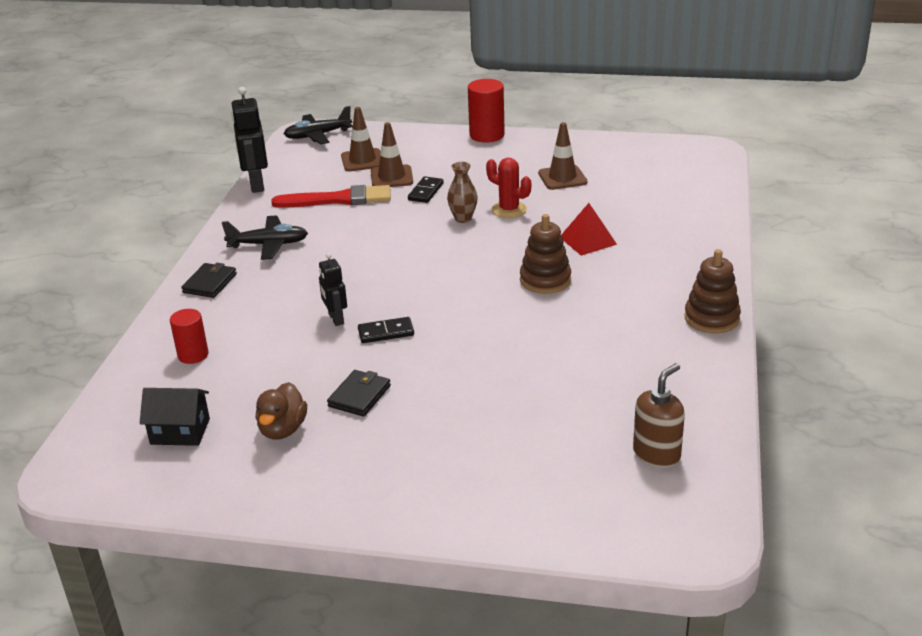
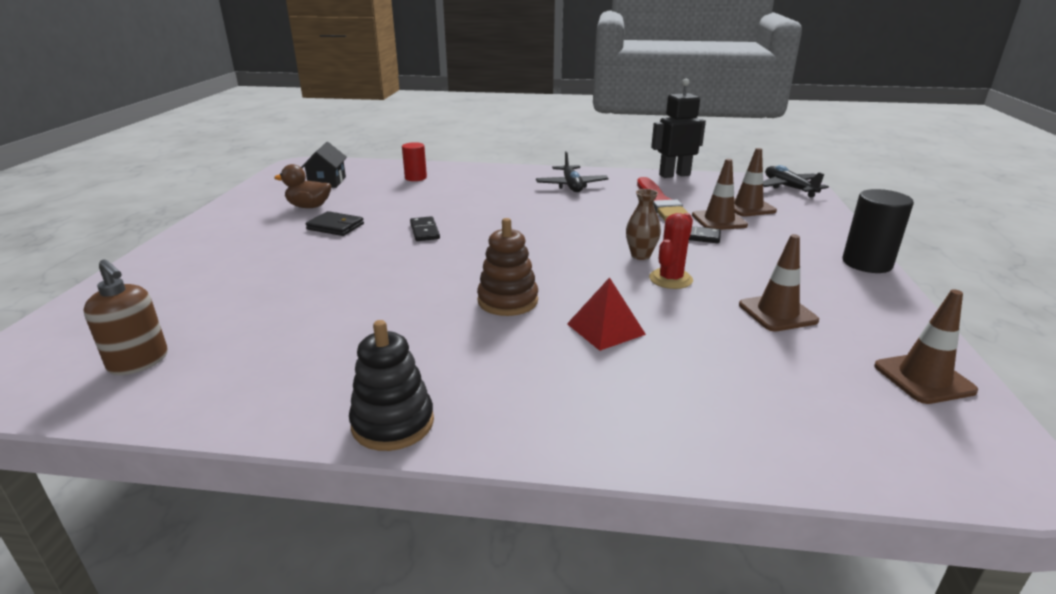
camera: 85 degrees right, 5 degrees down
(210, 283) = (511, 174): black wallet -> none
(336, 319) = (451, 213): black robot -> none
(487, 135) = (867, 263): red cylinder -> black cylinder
(636, 150) = (923, 378): none -> brown traffic cone
(711, 318) = (393, 423): brown stacking toy -> black stacking toy

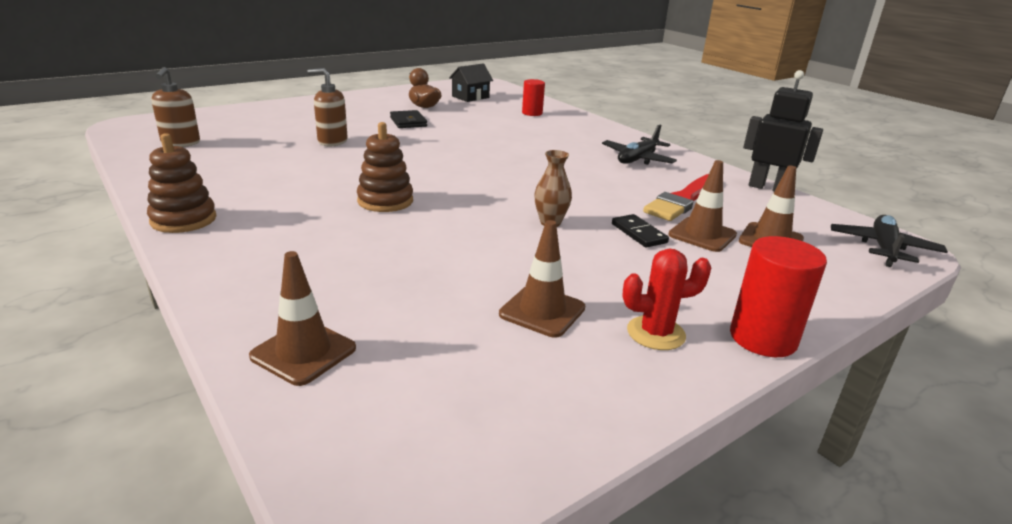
camera: 45 degrees right, 0 degrees up
(316, 276) = (332, 141): none -> brown soap dispenser
(393, 423) = (183, 220): black stacking toy -> brown stacking toy
(425, 231) = (449, 144): black domino -> none
(605, 329) = (393, 245): red pyramid -> none
(670, 279) = (526, 246): red cactus -> red cactus (656, 333)
(867, 263) = (763, 338): black cylinder -> red cylinder
(923, 378) = (521, 425): brown traffic cone -> brown traffic cone (303, 352)

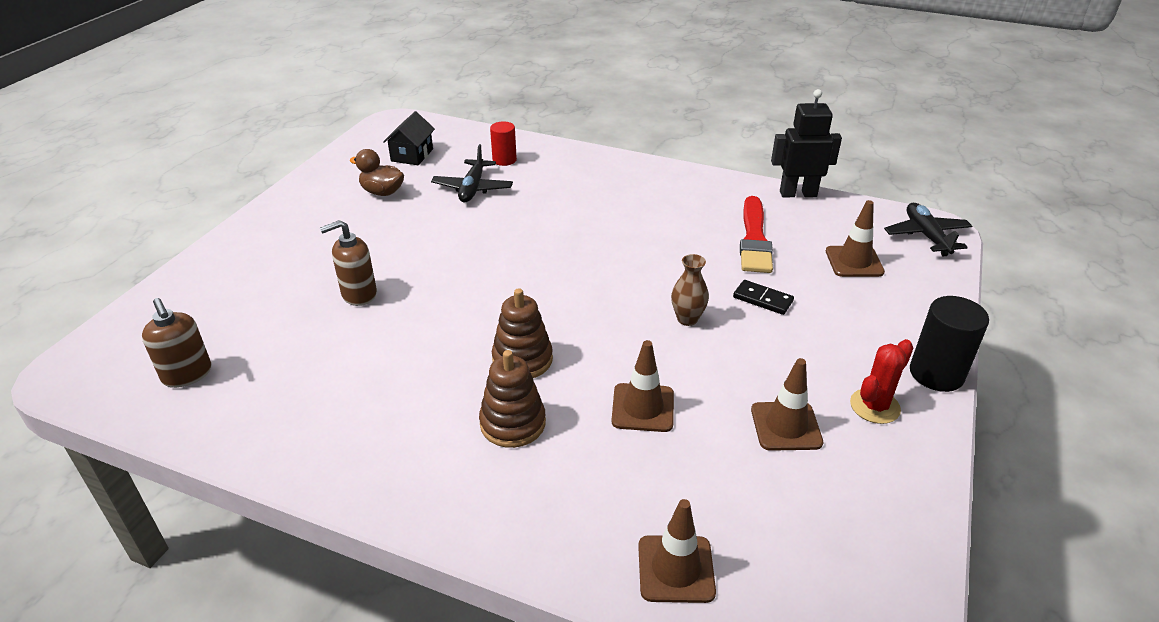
camera: 30 degrees left, 10 degrees up
(183, 220) = (366, 484): brown stacking toy -> brown stacking toy (513, 423)
(408, 122) = (398, 226): black wallet -> none
(637, 159) = (667, 196): black plane -> black plane (473, 188)
(702, 235) = (806, 278): brown traffic cone -> brown traffic cone (643, 408)
(763, 338) = (936, 374): red cylinder -> black cylinder

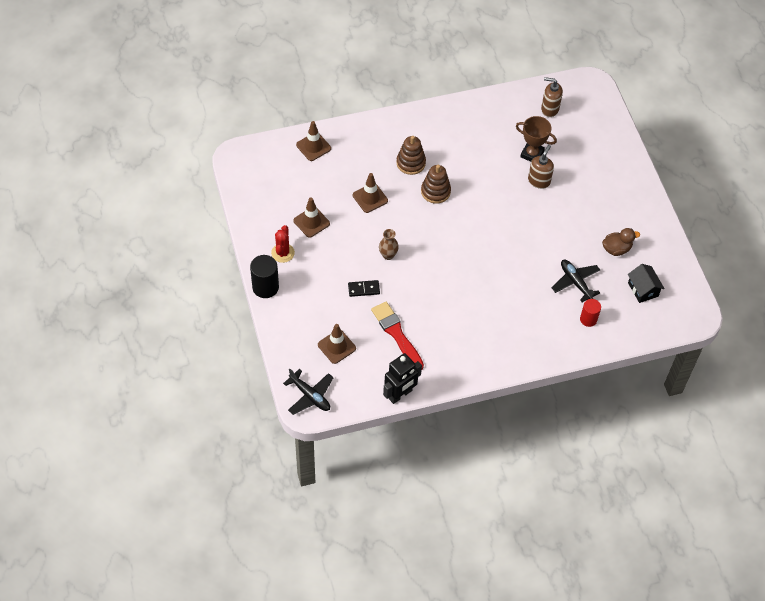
camera: 140 degrees right, 20 degrees up
(314, 330) = (532, 154): none -> brown trophy

